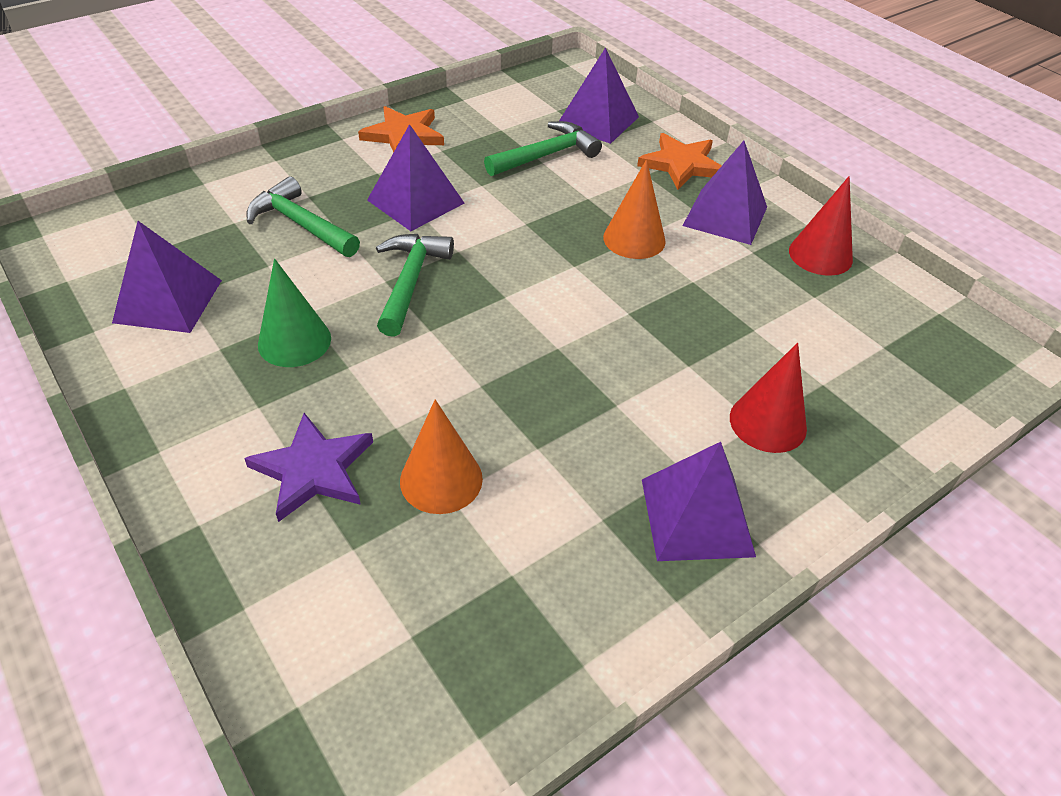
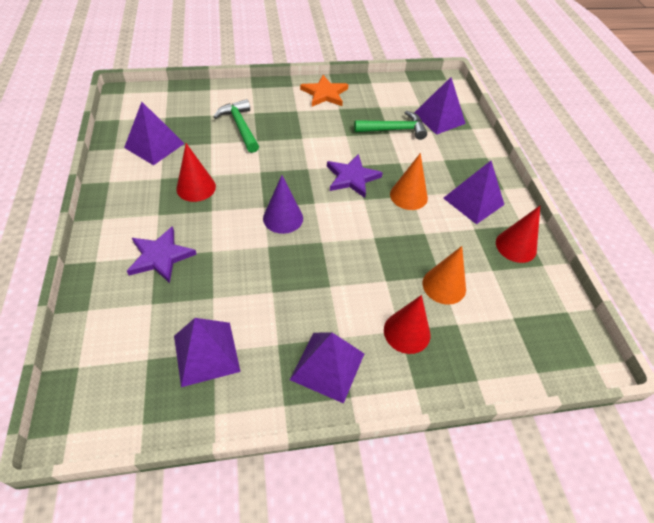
camera: 25 degrees right, 5 degrees up
(294, 341) = (196, 187): green cone -> red cone
(410, 281) = (272, 176): green hammer -> none
(415, 201) = (305, 133): purple pyramid -> purple pyramid (206, 353)
(441, 479) = (214, 287): orange cone -> orange cone (444, 285)
(473, 335) = (283, 218): none -> purple cone
(535, 241) = (352, 178): none -> purple star
(681, 164) = (470, 161): orange star -> none

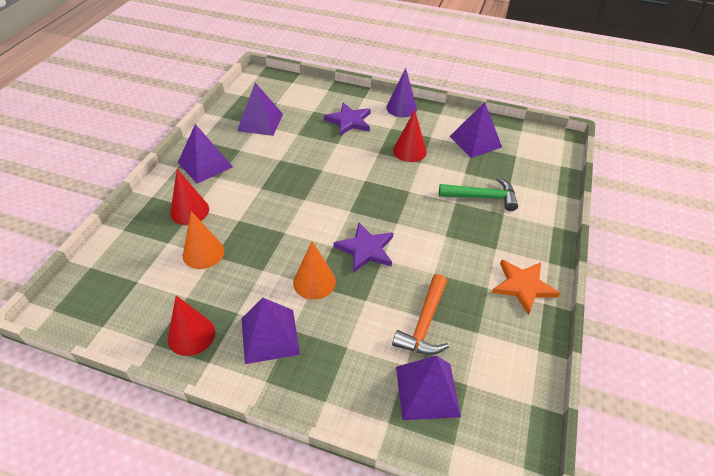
camera: 120 degrees right, 5 degrees down
(283, 218) = (345, 186): purple cone -> purple cone (401, 108)
(394, 130) = (424, 324): green hammer -> orange hammer

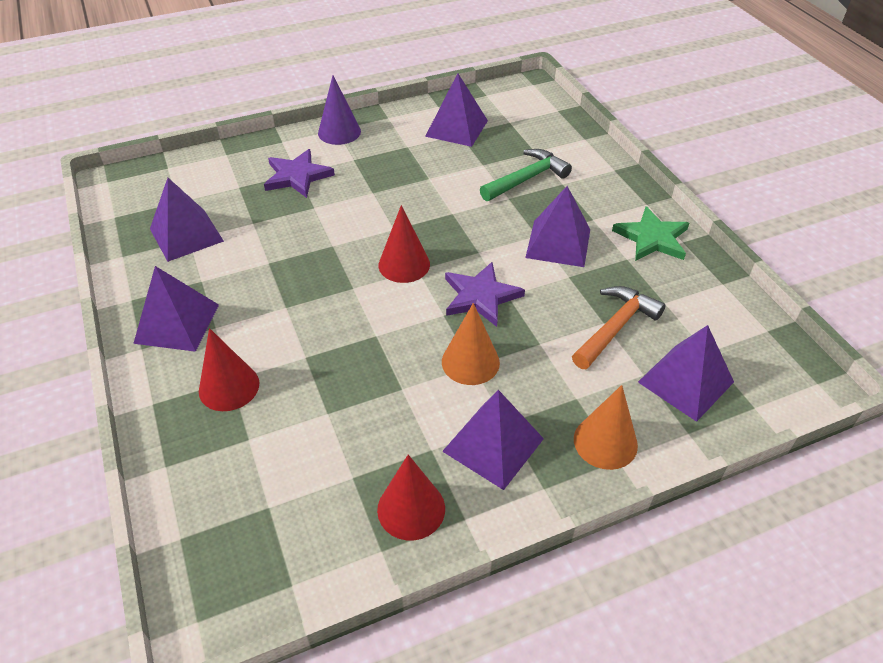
camera: 40 degrees left, 0 degrees up
(203, 253) = (310, 419): orange cone -> orange cone (605, 442)
(409, 151) = (403, 173): red cone -> red cone (404, 264)
(424, 324) = (615, 327): orange hammer -> orange hammer turned 120 degrees counterclockwise
(453, 249) = (558, 243): none -> purple pyramid
(523, 286) = (652, 238): orange star -> green star

